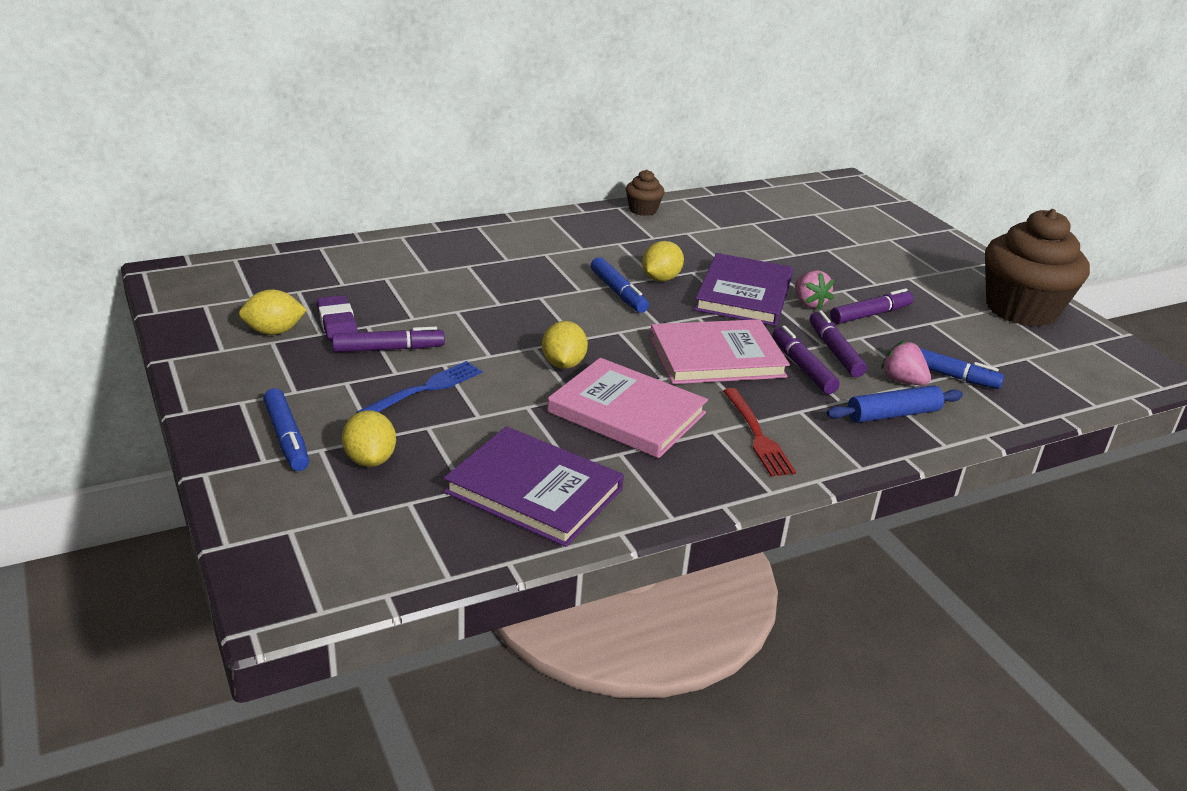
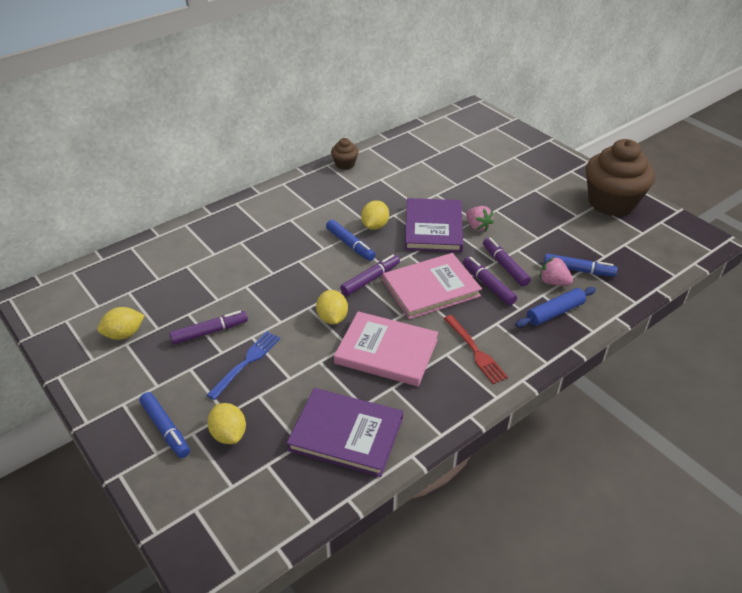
camera: 10 degrees left, 10 degrees up
(337, 324) = (166, 317): purple eraser -> none
(870, 314) = (519, 228): purple marker -> purple marker (370, 279)

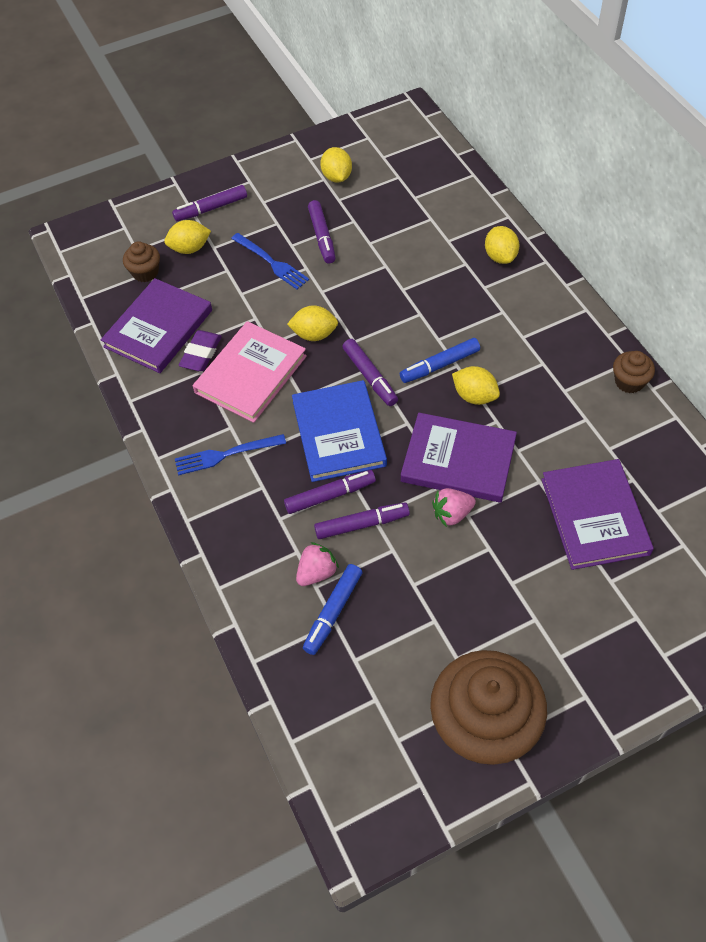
camera: 105 degrees right, 15 degrees up
(165, 429) = (211, 208): blue marker -> purple marker
(231, 225) = (500, 256): none -> yellow lemon
(268, 467) = (145, 272): none -> brown cupcake
(371, 392) = (201, 354): none -> purple eraser
(431, 288) = (338, 433): pink book -> blue book
(454, 173) = (594, 516): none -> purple book
(475, 351) = (225, 455): red fork -> blue fork
(555, 312) = (262, 555): blue rolling pin -> none

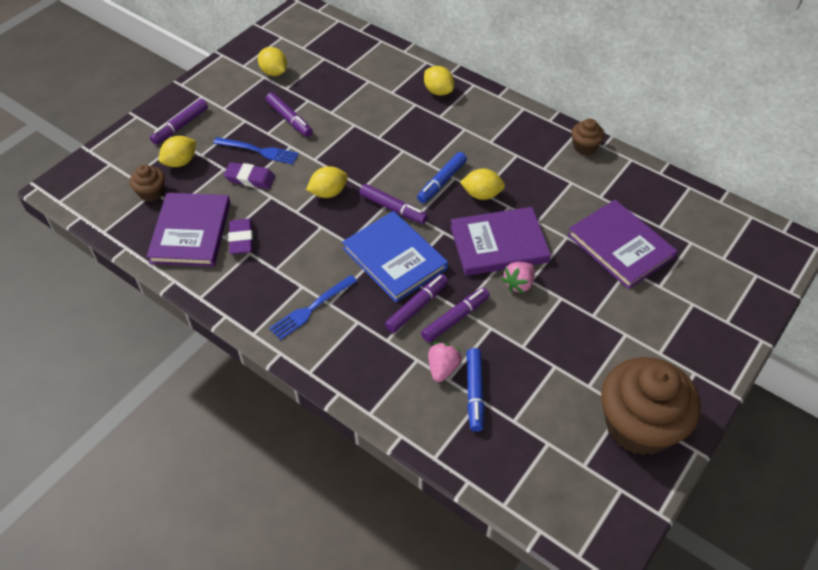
camera: 30 degrees left, 5 degrees down
(246, 290) = (250, 178): none -> purple eraser
(251, 374) = (294, 240): pink book -> none

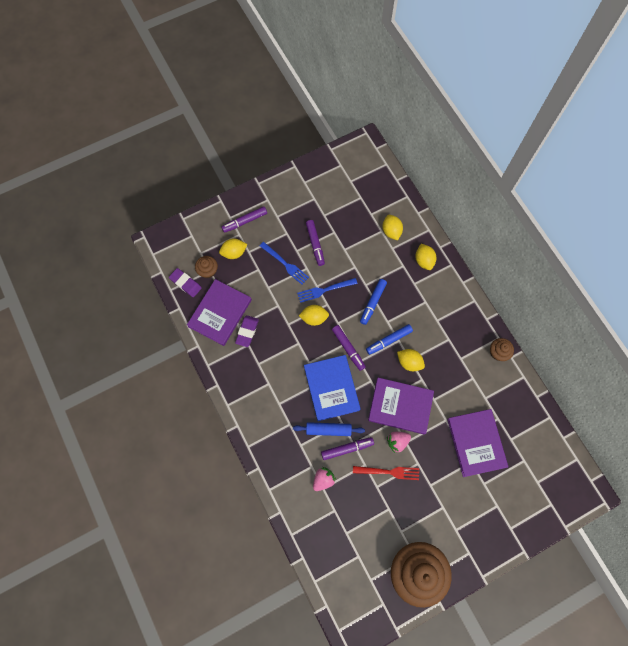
camera: 25 degrees right, 20 degrees up
(250, 178) = (271, 285): purple eraser -> purple eraser (185, 283)
(274, 72) = (322, 197): yellow lemon -> yellow lemon (391, 231)
(311, 309) = (267, 403): blue fork -> blue fork (324, 290)
(417, 307) = (328, 430): purple marker -> blue rolling pin
(474, 392) = (333, 504): blue marker -> blue marker (372, 303)
(528, 322) = (389, 472): none -> red fork

